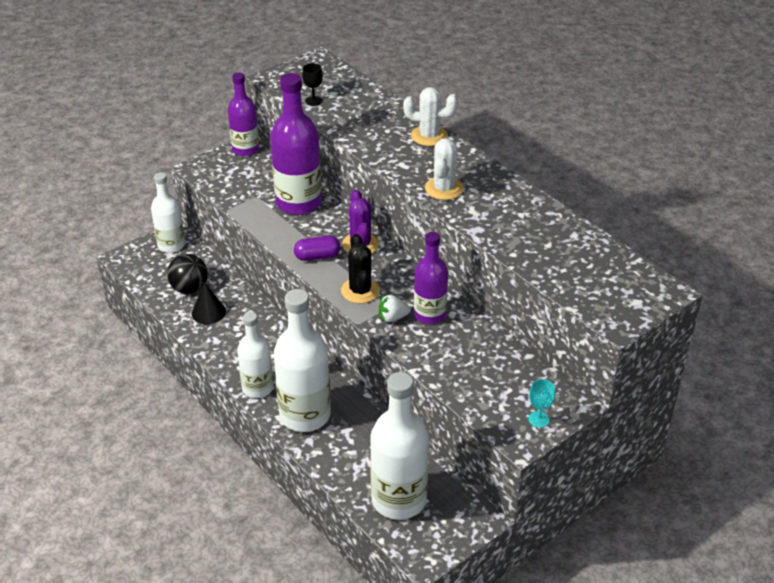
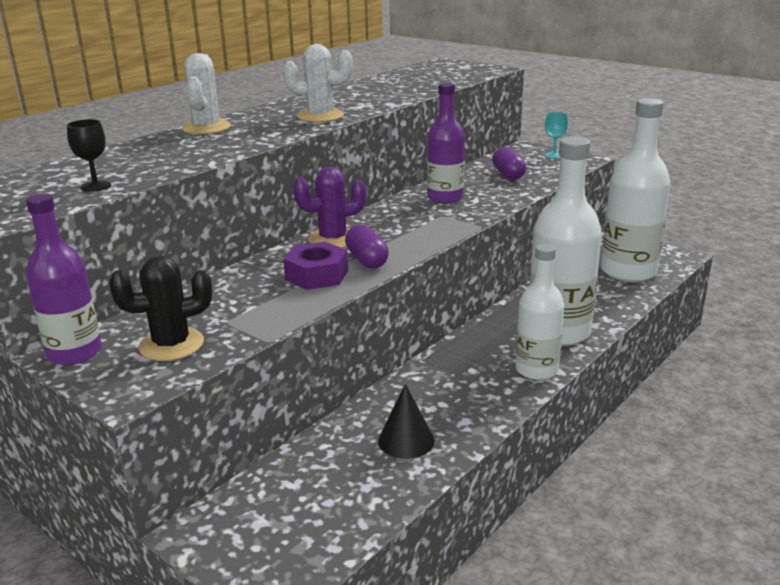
camera: 100 degrees left, 15 degrees down
(171, 245) = (230, 526): white bottle -> none
(189, 288) = (353, 474): black ball -> none
(298, 203) = (243, 287): purple bottle -> none
(302, 233) = (317, 275): none -> purple nut
(360, 291) = (423, 230): black cactus -> black cactus (171, 345)
(392, 317) = (460, 212): white strawberry -> none
(482, 368) = (508, 174): none -> purple capsule

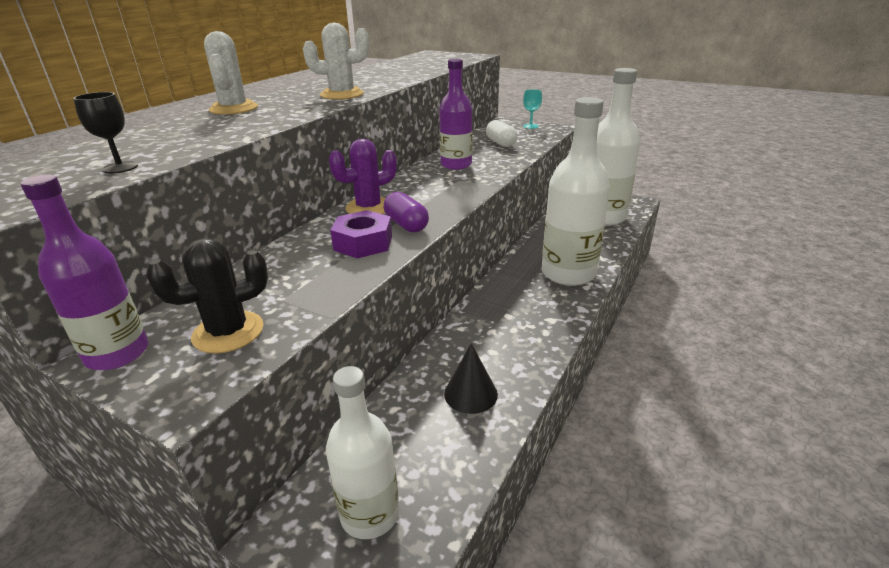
camera: 10 degrees left, 5 degrees up
(508, 174) = (501, 143): purple capsule -> white capsule
(536, 370) = (563, 310): white bottle -> white bottle (370, 514)

